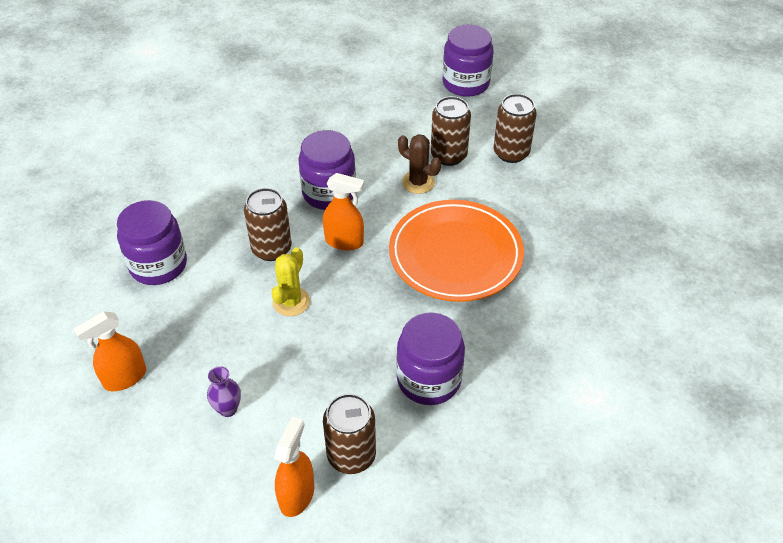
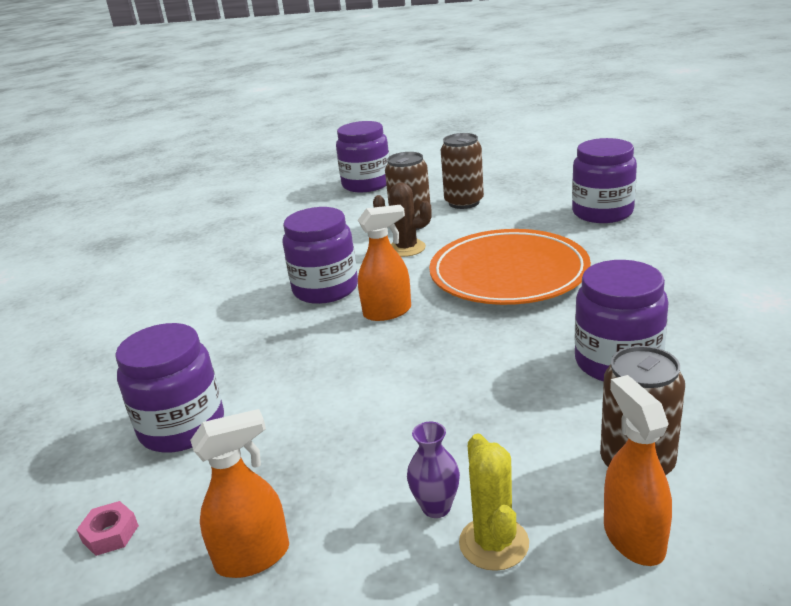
camera: 30 degrees left, 20 degrees down
(77, 318) = (110, 534): none -> pink nut
(125, 378) = (253, 557): orange spray bottle -> orange spray bottle turned 135 degrees counterclockwise
(271, 249) = (313, 351): brown can -> none
(291, 302) = (390, 378): yellow cactus -> yellow cactus (494, 543)
(596, 231) = (602, 212): none -> purple jar

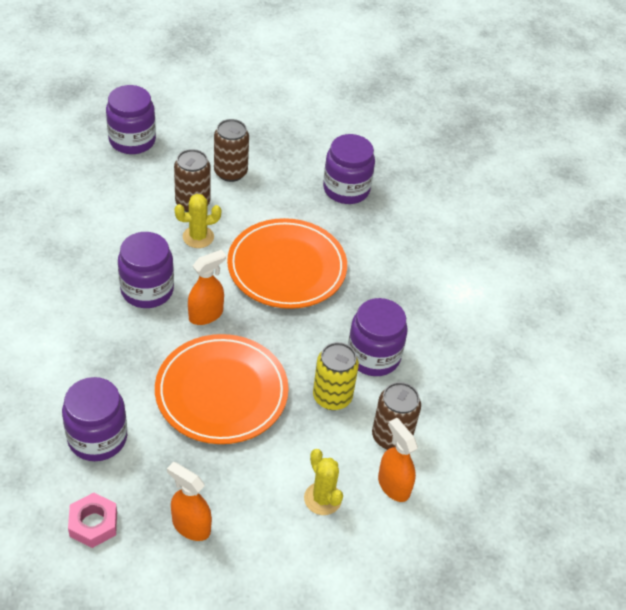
camera: 25 degrees left, 20 degrees up
(110, 534) = (93, 524): pink nut -> pink nut, size x1.55
(253, 557) = (191, 526): orange spray bottle -> orange spray bottle turned 105 degrees counterclockwise
(376, 389) = (221, 392): none -> orange plate
(406, 248) = (198, 237): brown cactus -> yellow cactus
(436, 507) = (286, 480): purple vase -> none
(542, 405) = (332, 397): none -> yellow can

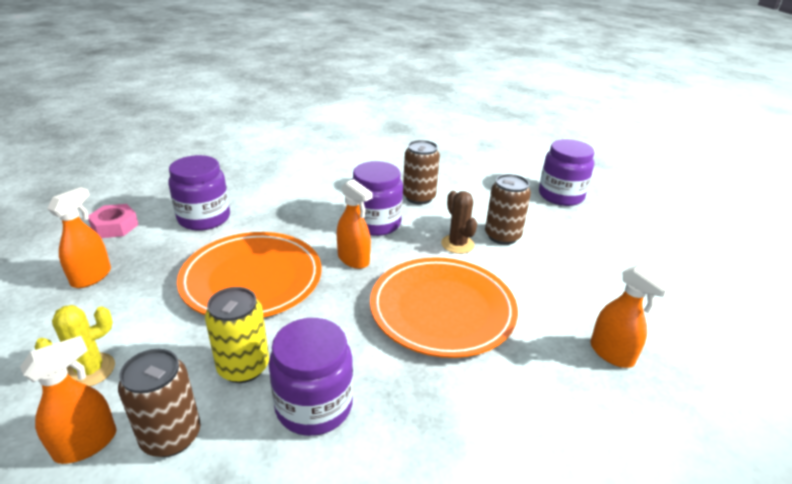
camera: 85 degrees right, 15 degrees down
(198, 237) = (457, 244): yellow cactus -> brown cactus
(230, 172) = (565, 255): brown can -> brown can (419, 197)
(346, 189) = (611, 353): purple jar -> orange spray bottle

